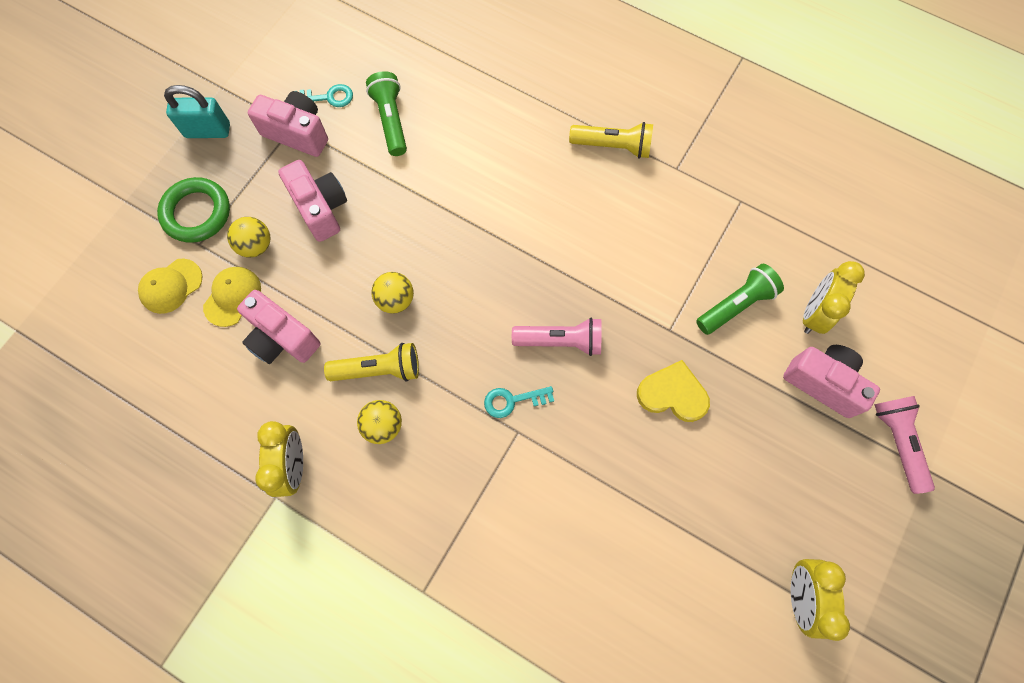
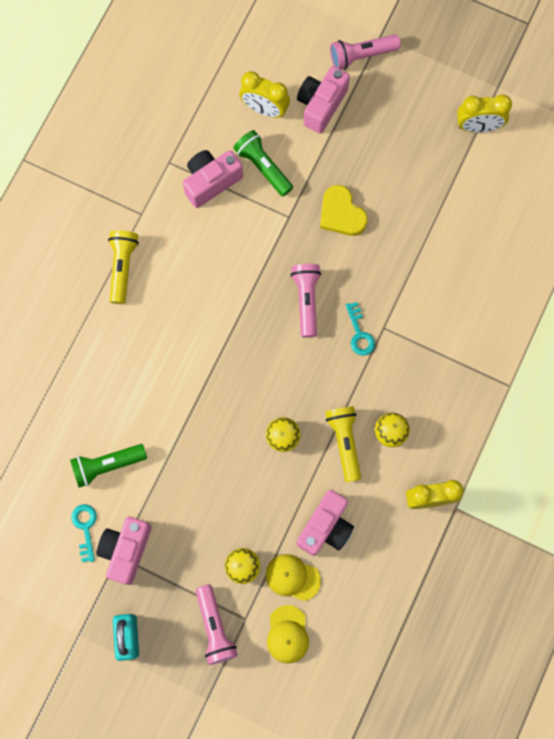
camera: 95 degrees left, 5 degrees up
(171, 286) = (287, 634): yellow cap -> yellow cap turned 45 degrees clockwise
(197, 213) = (215, 627): green ring -> pink flashlight
(320, 208) = (202, 515): pink camera -> pink camera (211, 181)
(672, 394) = (341, 214): yellow heart -> yellow heart turned 45 degrees counterclockwise

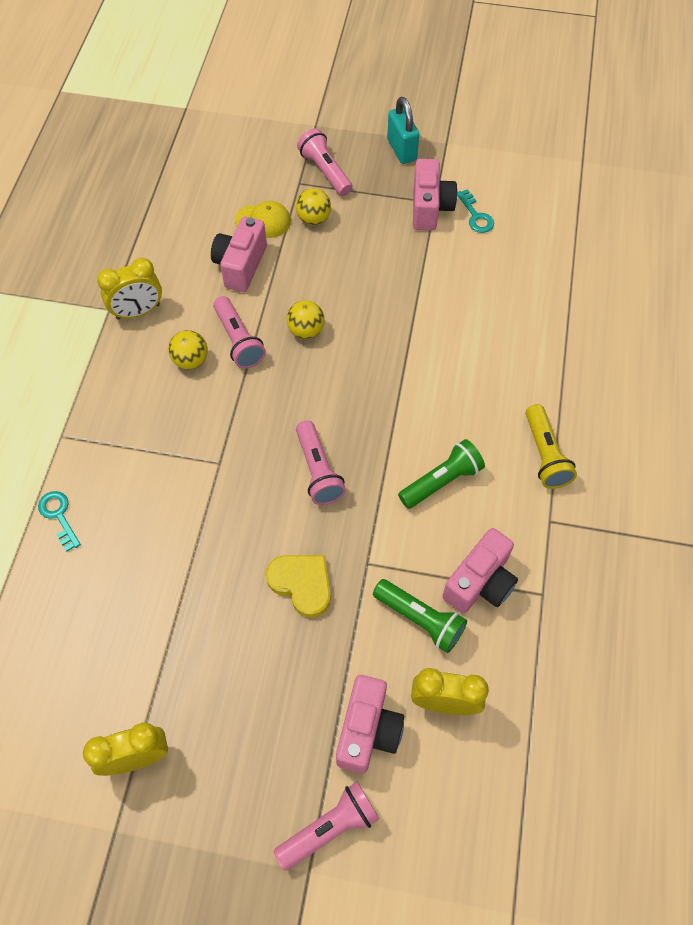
camera: 165 degrees right, 15 degrees down
(107, 465) = (477, 268): green flashlight -> green flashlight (441, 481)
(287, 634) = (256, 180): yellow cap -> none
(344, 442) = (239, 340): yellow flashlight -> pink flashlight
(359, 333) = (246, 450): turquoise key -> turquoise key (59, 516)

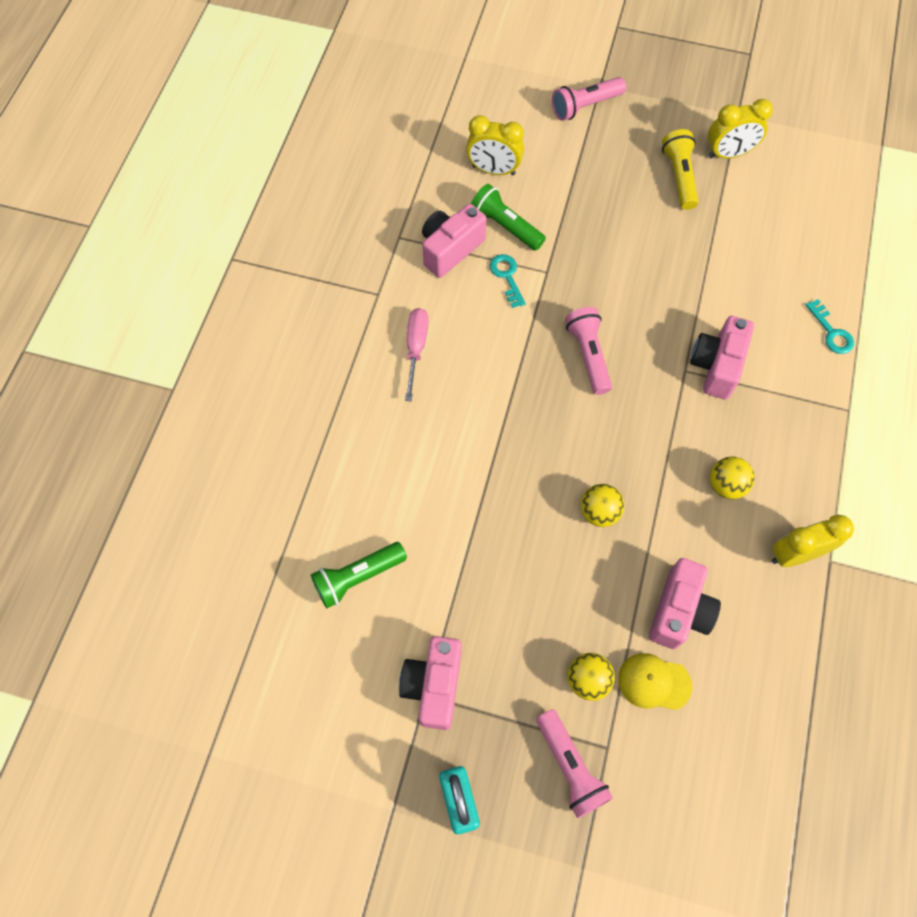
camera: 175 degrees left, 5 degrees up
(239, 340) = (674, 505): pink flashlight -> none
(302, 584) = (604, 260): yellow heart -> none
(368, 730) = (554, 157): pink camera -> pink camera (716, 366)
(441, 481) = (471, 336): green flashlight -> green flashlight (357, 577)
(476, 215) = (376, 666): turquoise key -> turquoise key (507, 277)
(496, 464) = (416, 348): none -> pink screwdriver
(545, 455) = (366, 353): yellow flashlight -> yellow flashlight (679, 177)

